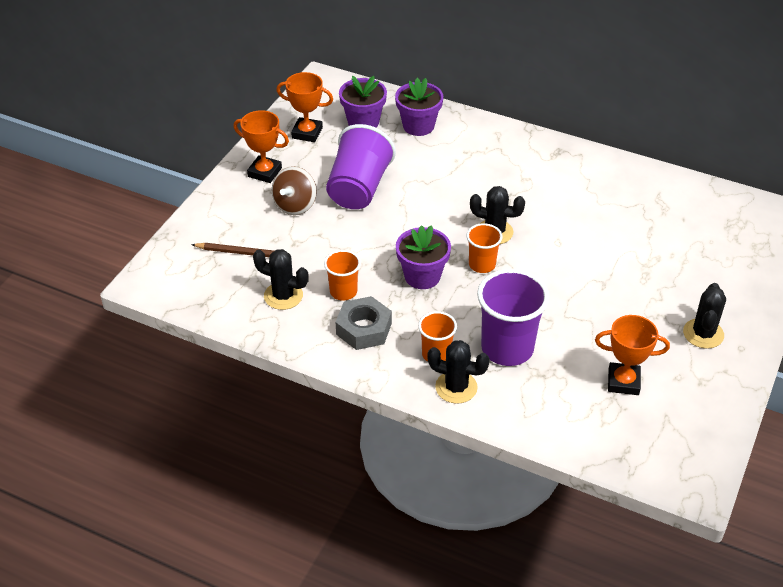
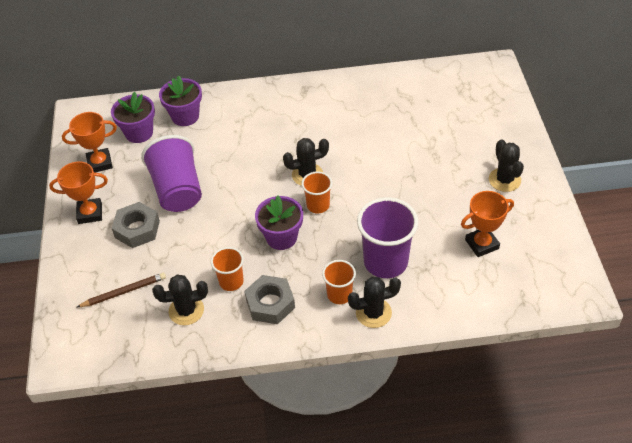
camera: 30 degrees left, 5 degrees up
(295, 205) = (137, 229): brown spinning top -> grey nut

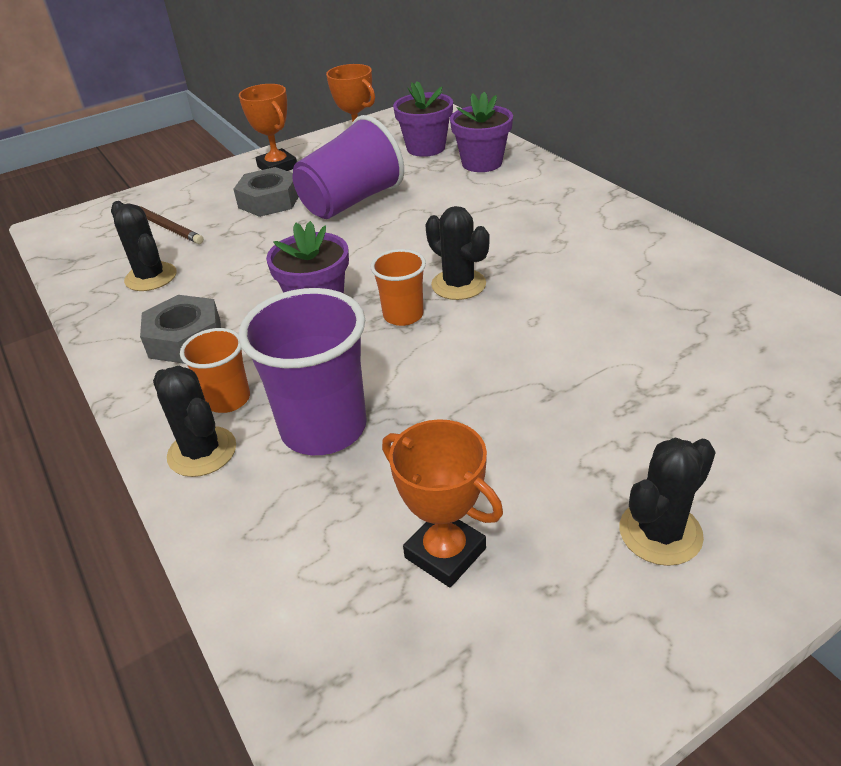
camera: 65 degrees right, 10 degrees down
(231, 281) = (213, 293): orange cup -> none

